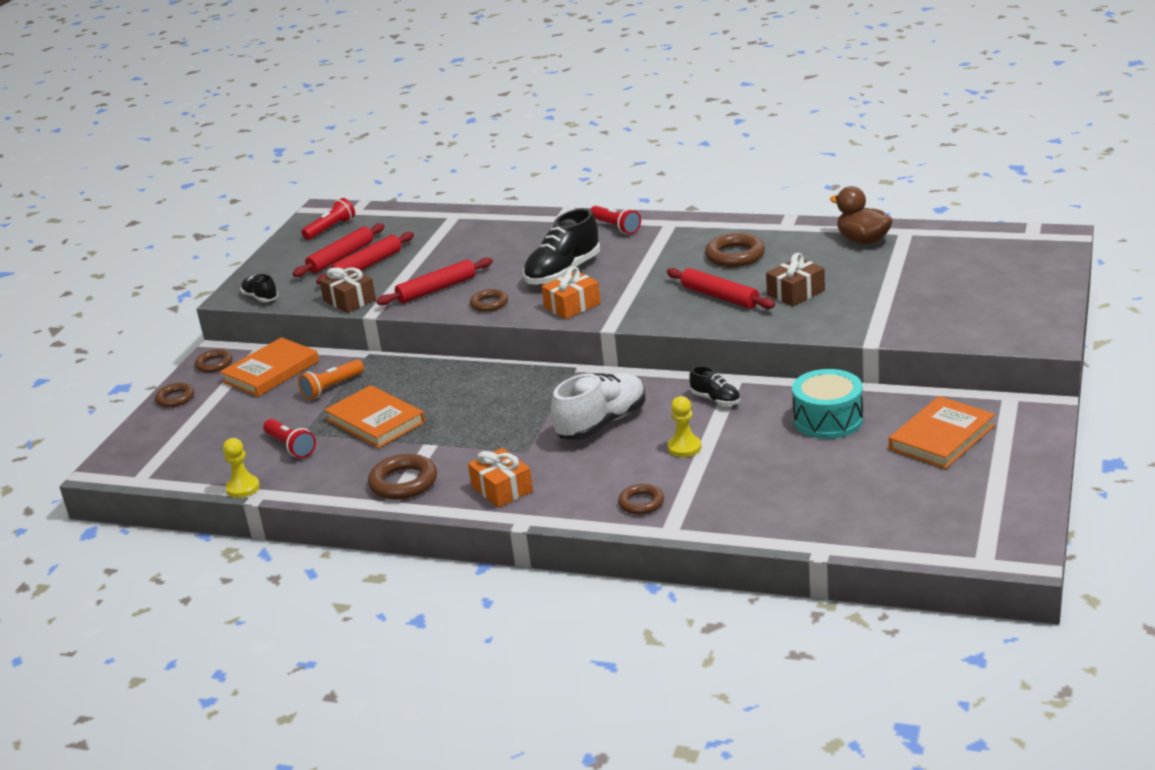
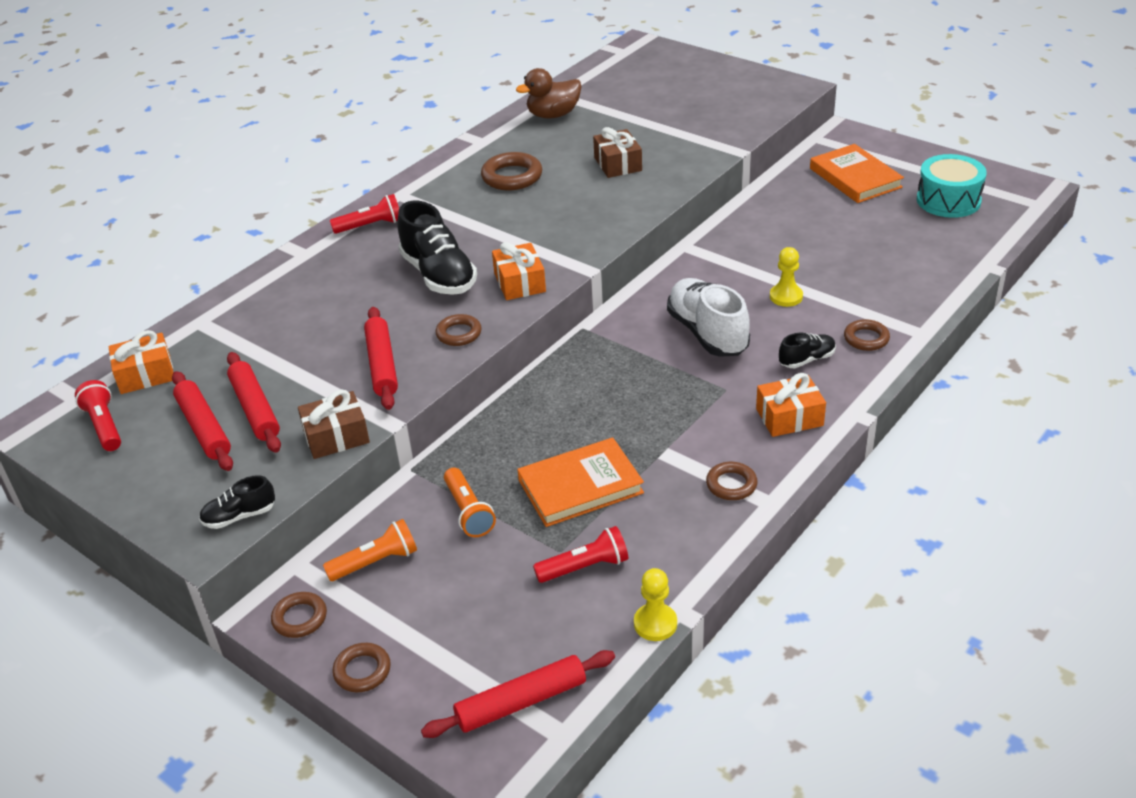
camera: 70 degrees left, 10 degrees up
(271, 372) = (376, 562): orange book -> orange flashlight
(388, 221) = (145, 374): none -> orange gift
(403, 482) = (731, 484): brown ring -> brown ring, size x0.63
(716, 400) = (714, 263): black shoe -> black shoe (806, 360)
(719, 296) = (586, 200): red rolling pin -> red rolling pin (521, 702)
(828, 420) = (791, 218): turquoise drum -> turquoise drum (948, 200)

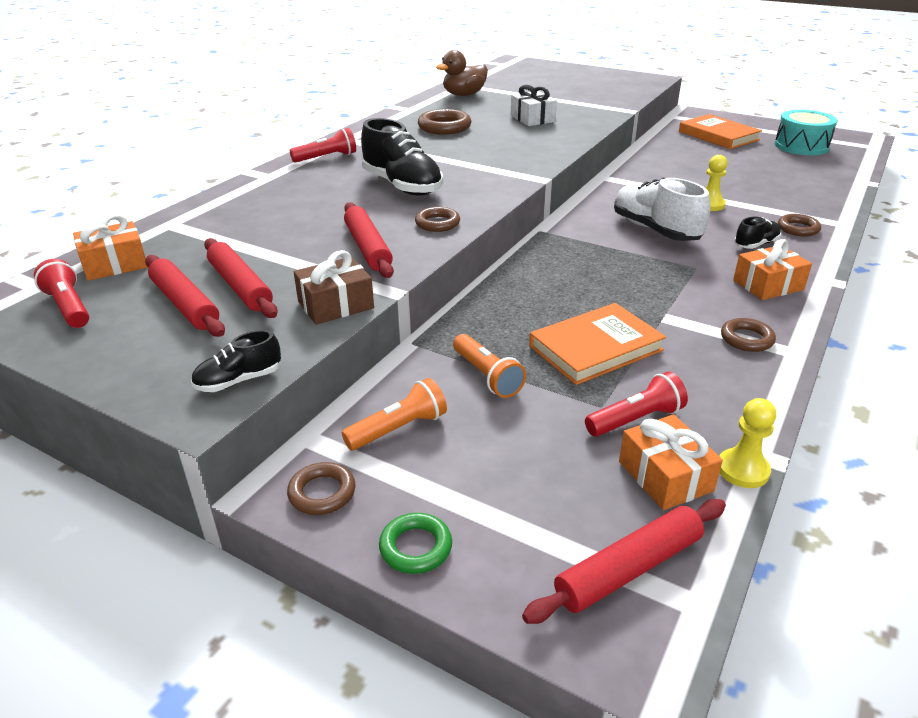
camera: 10 degrees left, 5 degrees down
(362, 671) = (415, 547): brown ring -> green ring
(519, 283) = (481, 188): orange gift -> orange gift (665, 476)
(618, 164) = (532, 119): brown gift -> white gift

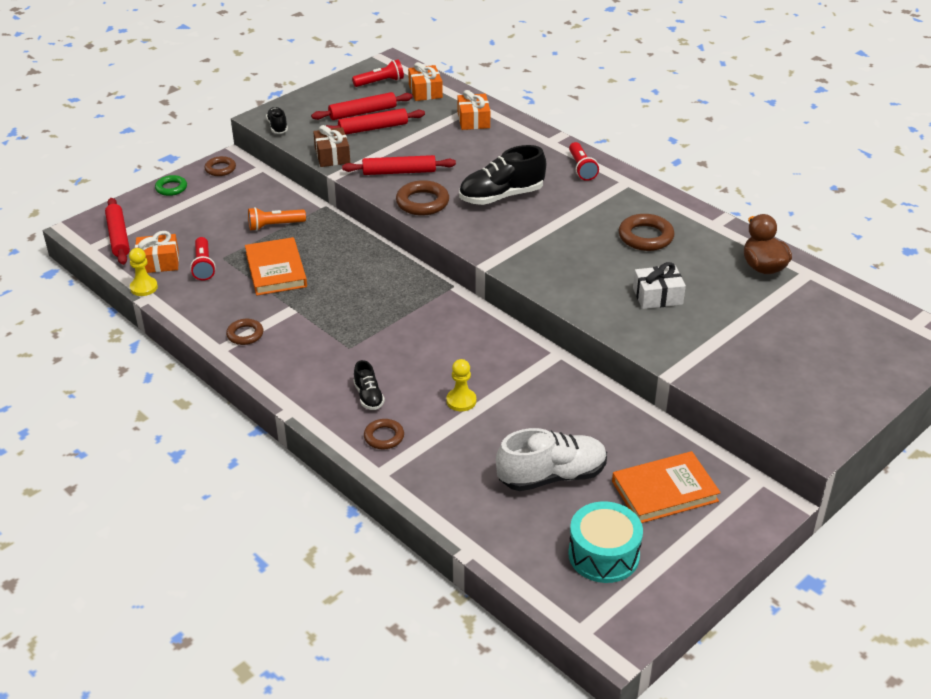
camera: 105 degrees right, 5 degrees up
(399, 429) = (249, 192): orange flashlight -> none
(437, 223) = (422, 202): brown ring -> brown ring, size x1.58
(655, 230) = (424, 348): white shoe -> white shoe (552, 476)
(768, 285) = (302, 374): orange gift -> orange gift (473, 120)

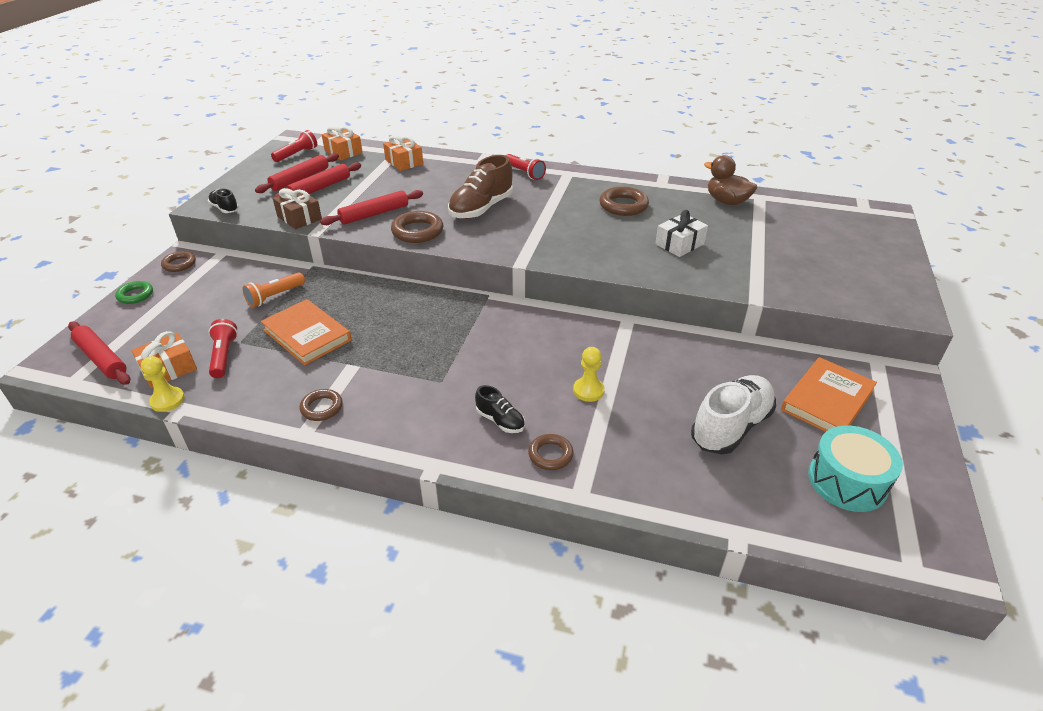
camera: 30 degrees left, 0 degrees up
(203, 266) = (224, 356): red flashlight -> red flashlight turned 150 degrees counterclockwise
(501, 196) = (481, 208): black shoe -> brown shoe

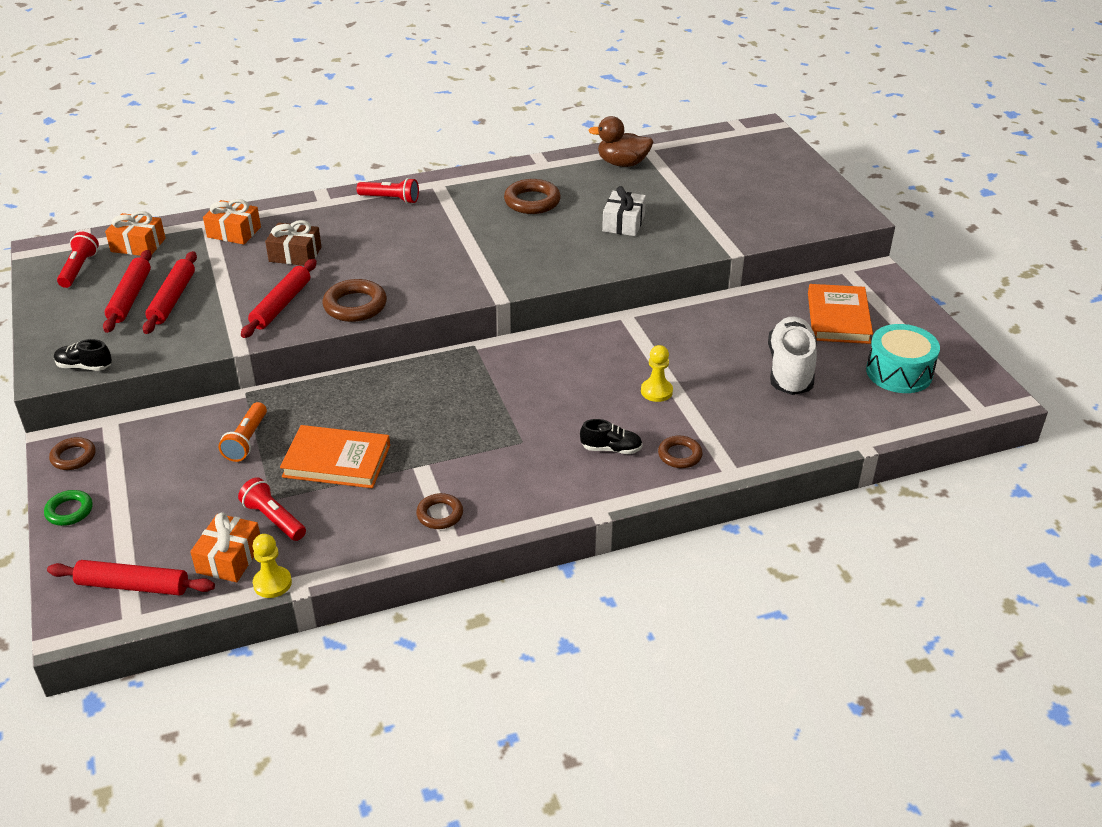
camera: 35 degrees left, 0 degrees up
(299, 218) = (197, 342): brown gift -> brown gift (295, 254)
(481, 208) = (392, 256): brown shoe -> none

